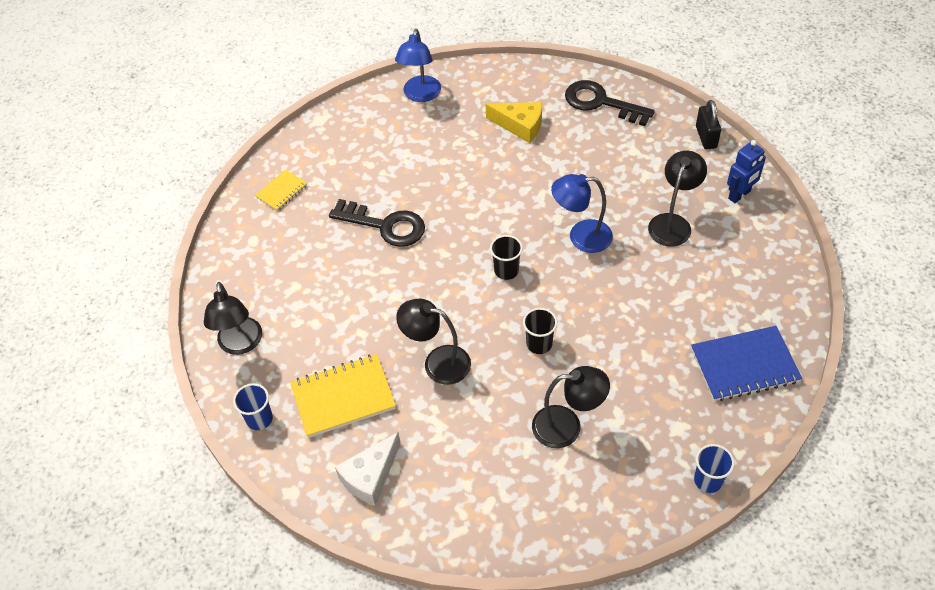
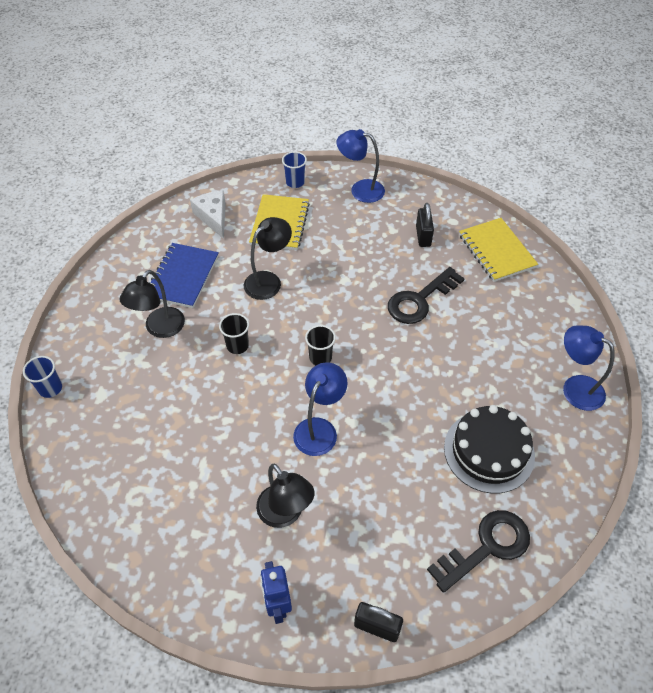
camera: 115 degrees right, 0 degrees up
(241, 344) = (360, 190): black lamp -> blue lamp
(281, 191) = (496, 251): yellow notebook -> yellow notebook, size x1.82
(291, 256) = (423, 236): none -> black padlock
(520, 126) = (489, 451): yellow cheese -> black cake
(744, 365) = (108, 474): blue notebook -> blue notebook (182, 277)

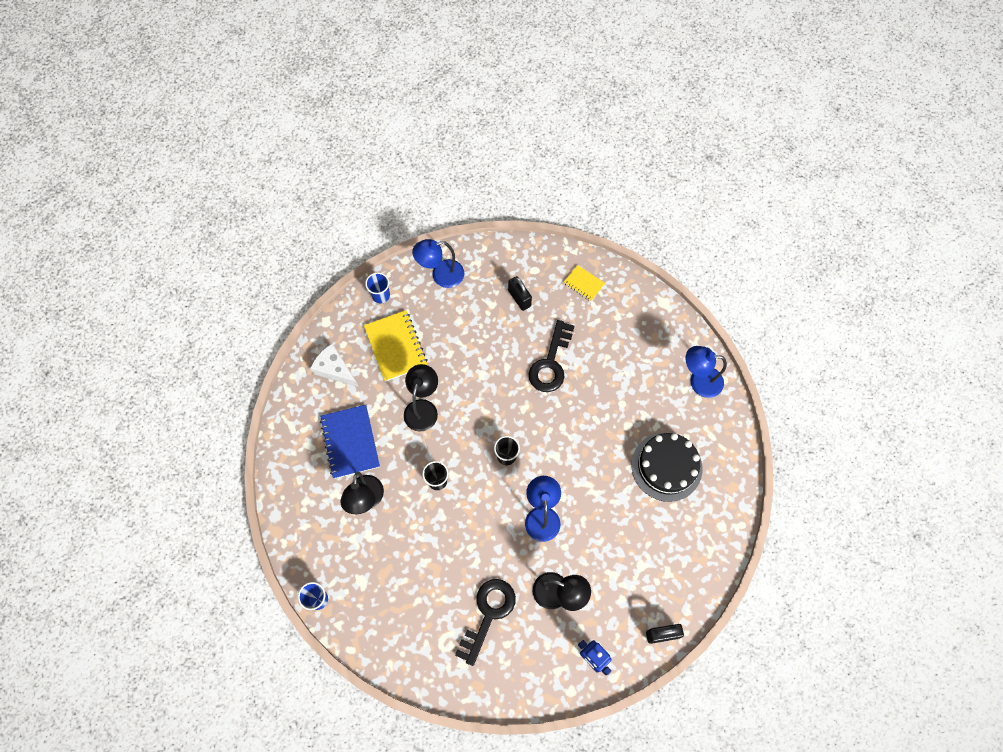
camera: 30 degrees left, 15 degrees up
(486, 547) = (700, 539): black key -> black key (488, 614)
(496, 251) = (584, 284): yellow notebook -> yellow notebook, size x0.55

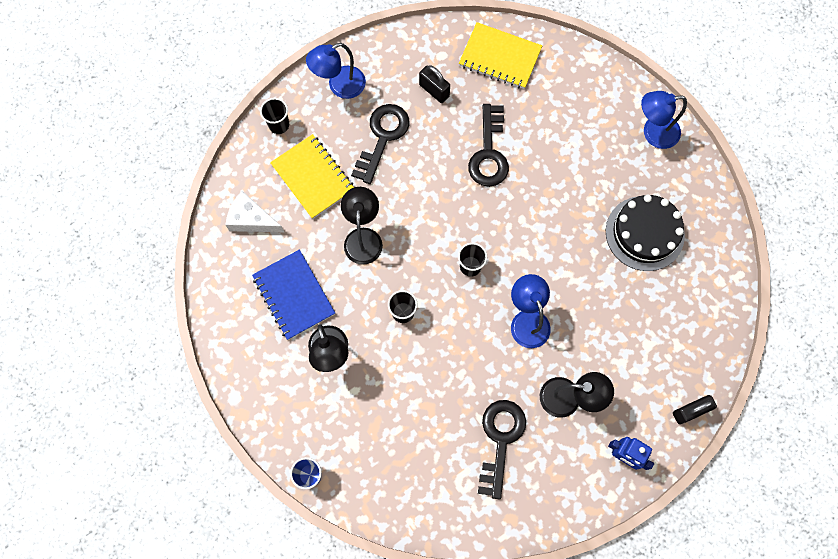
camera: 15 degrees left, 5 degrees up
(381, 295) = (279, 125): blue cup -> black cup
(464, 327) = (382, 138): none -> black key
(584, 284) = (500, 57): yellow notebook -> yellow notebook, size x1.82

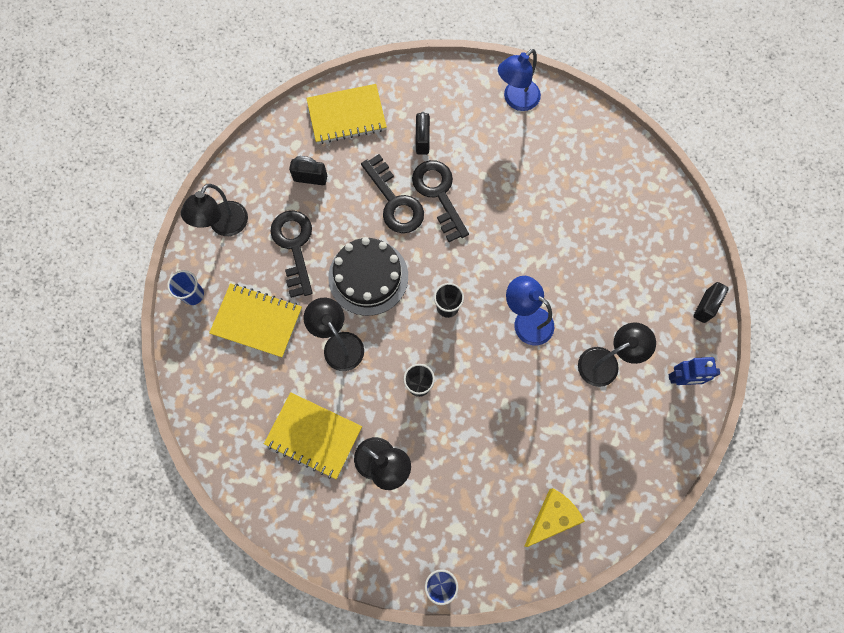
camera: 35 degrees left, 0 degrees up
(252, 219) = (227, 394): white cheese -> none
(279, 125) = (193, 295): black cup -> blue cup
(294, 295) = (313, 436): blue notebook -> yellow notebook
(339, 86) = (224, 226): blue lamp -> black lamp
(434, 488) = (552, 517): none -> yellow cheese
(500, 440) = (577, 437): black key -> black key (439, 194)
(548, 117) = (422, 140): none -> black padlock
(644, 233) = (567, 186): black cake -> black cake (368, 277)

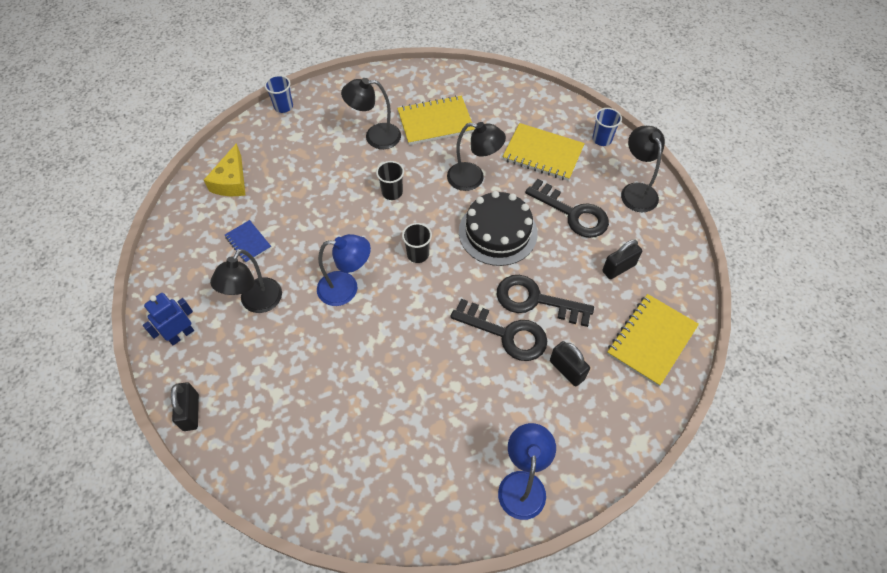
camera: 140 degrees right, 15 degrees down
(257, 321) = (543, 154): yellow notebook -> yellow notebook turned 45 degrees clockwise
(578, 430) = (248, 242): none -> blue notebook

